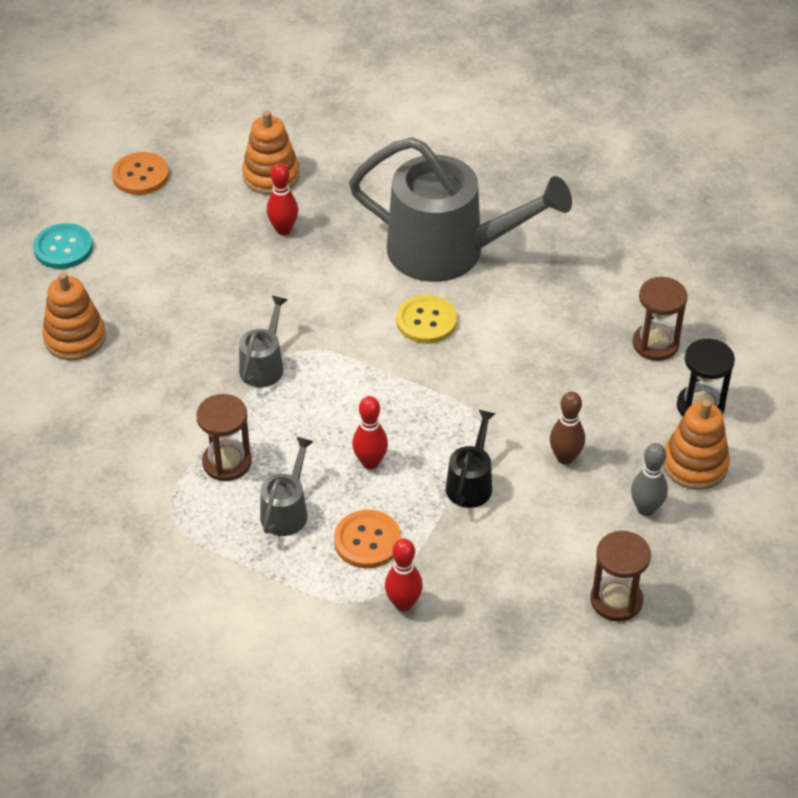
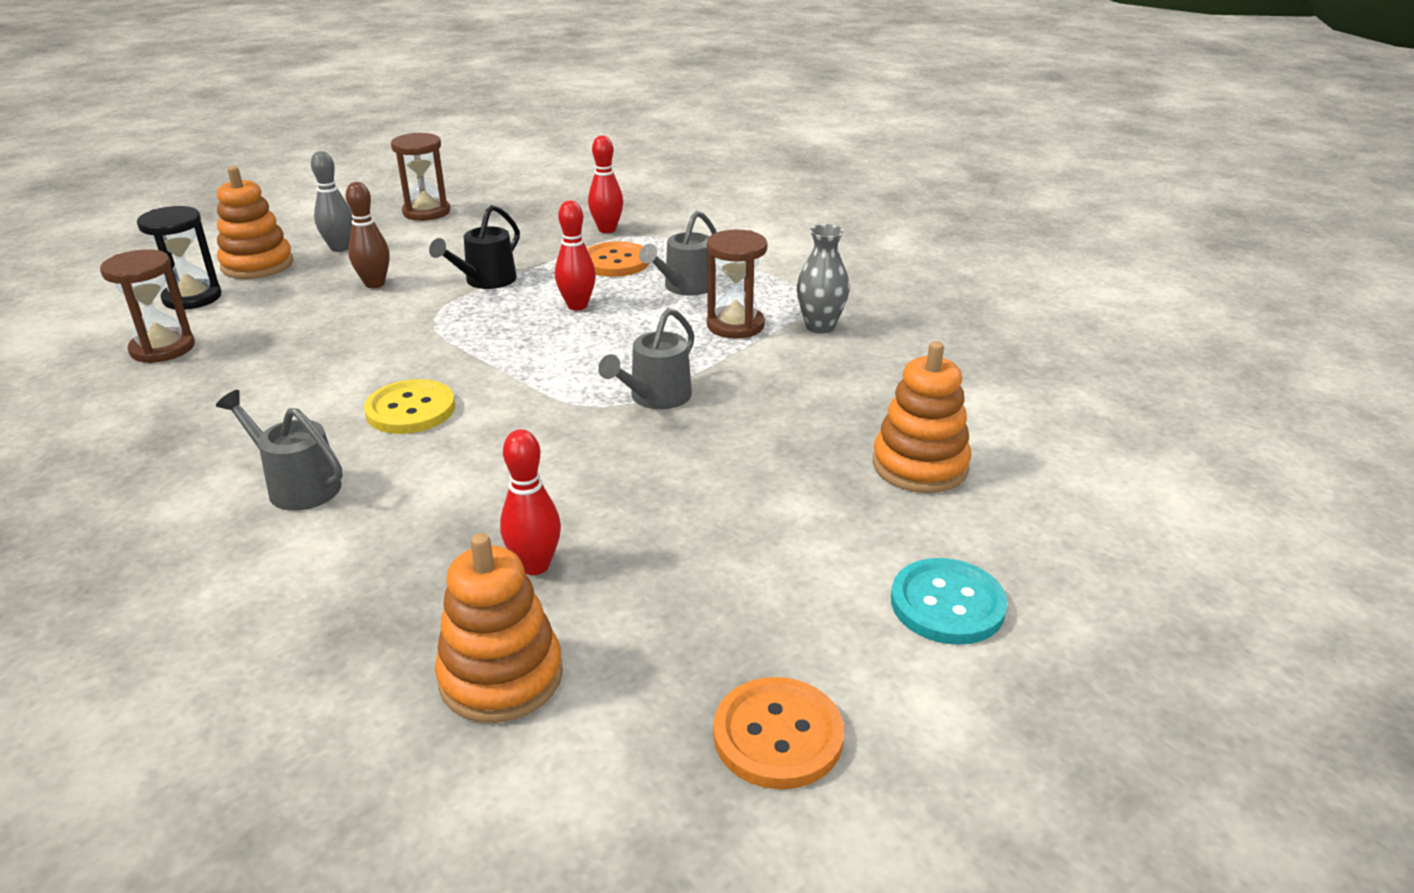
camera: 165 degrees left, 15 degrees down
(155, 475) = (820, 326): none -> grey vase
(450, 251) = (297, 485): grey watering can -> grey watering can, size x0.44

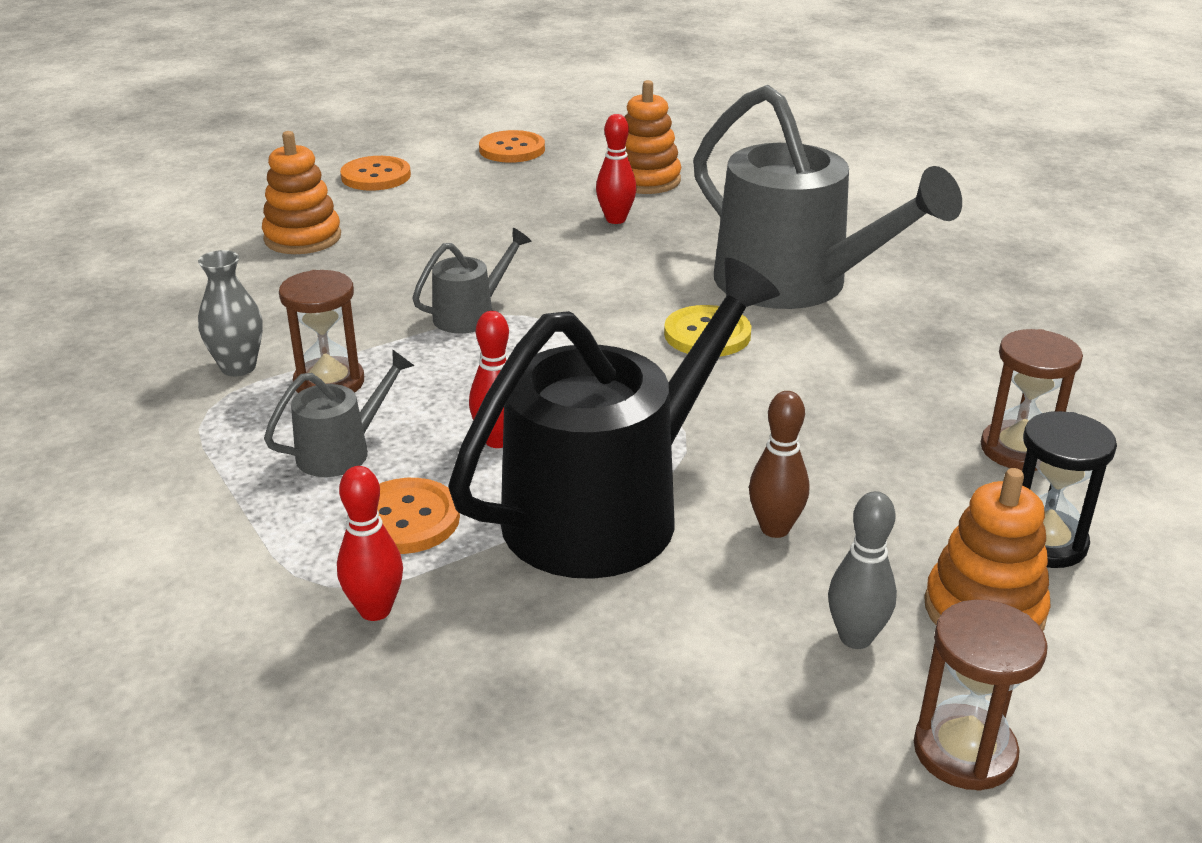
camera: 165 degrees left, 0 degrees up
(297, 485) = (796, 285): grey watering can -> grey watering can, size x2.28
(426, 212) = (704, 744): brown hourglass -> brown hourglass (964, 751)
(485, 281) = (610, 508): black watering can -> black watering can, size x2.28
(947, 604) = (376, 176): turquoise button -> orange button

